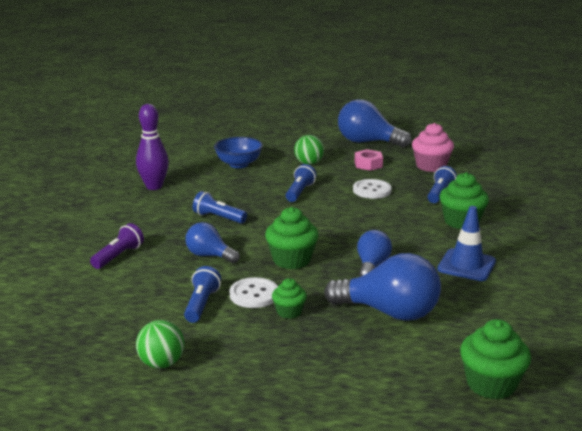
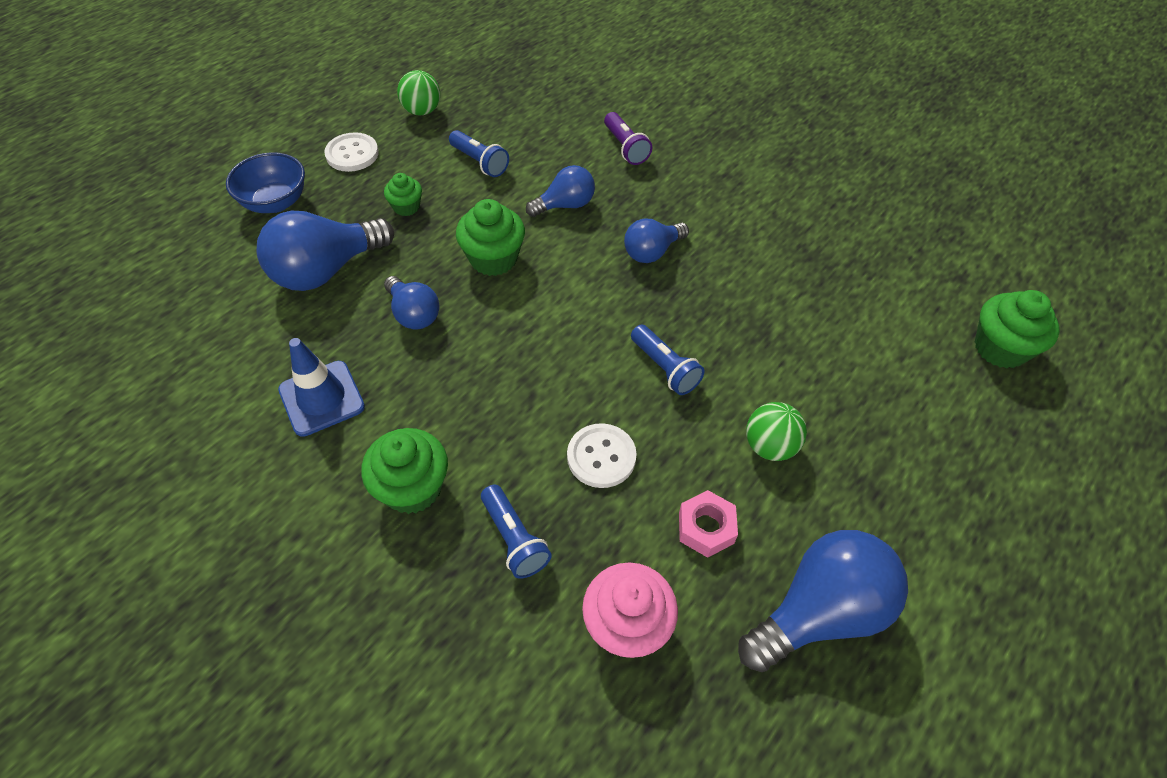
camera: 125 degrees right, 30 degrees up
(154, 186) = (798, 237): purple bowling pin -> none
(218, 218) = (652, 252): blue flashlight -> blue light bulb
(238, 164) = (824, 356): blue bowl -> blue bowl (275, 202)
(254, 294) = (459, 200): white button -> white button (352, 154)
(491, 384) = (170, 263): green cupcake -> green cupcake (1000, 348)

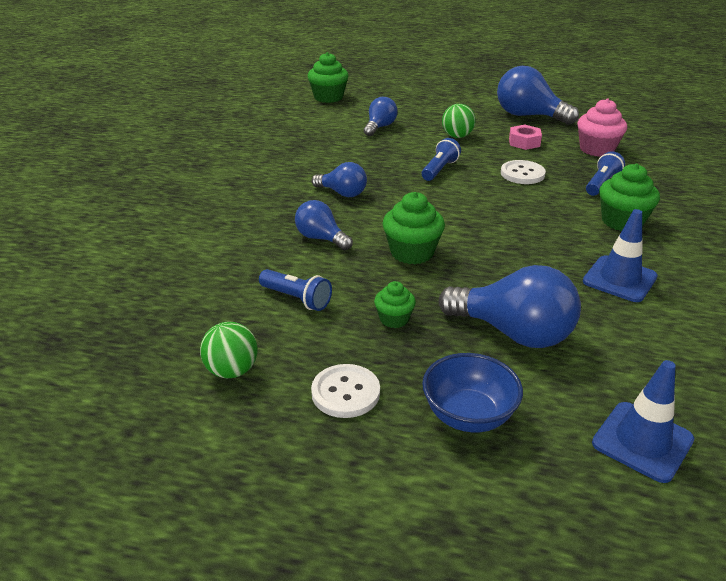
camera: 115 degrees left, 20 degrees down
(166, 277) = (642, 441): none -> blue traffic cone
(414, 314) = (504, 269): blue light bulb -> blue light bulb (380, 127)
(479, 162) = (296, 299): blue flashlight -> blue flashlight turned 105 degrees clockwise
(625, 147) = (223, 230): purple flashlight -> none

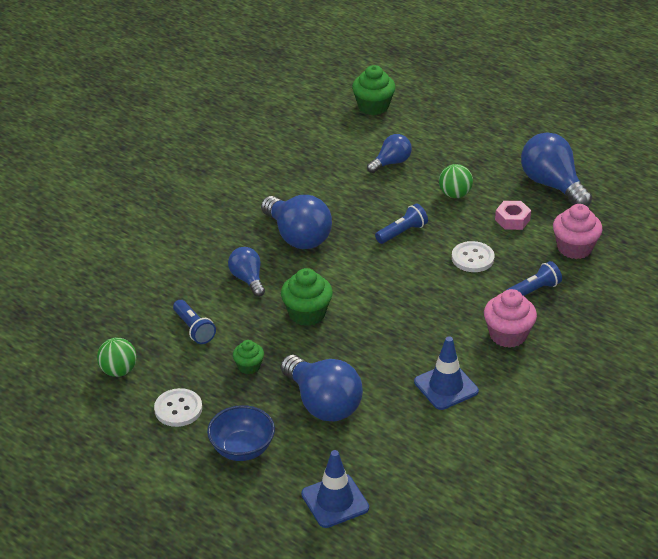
camera: 25 degrees right, 5 degrees up
(342, 193) = (297, 237): blue light bulb -> blue light bulb, size x1.72
(622, 221) = (508, 335): green cupcake -> pink cupcake

